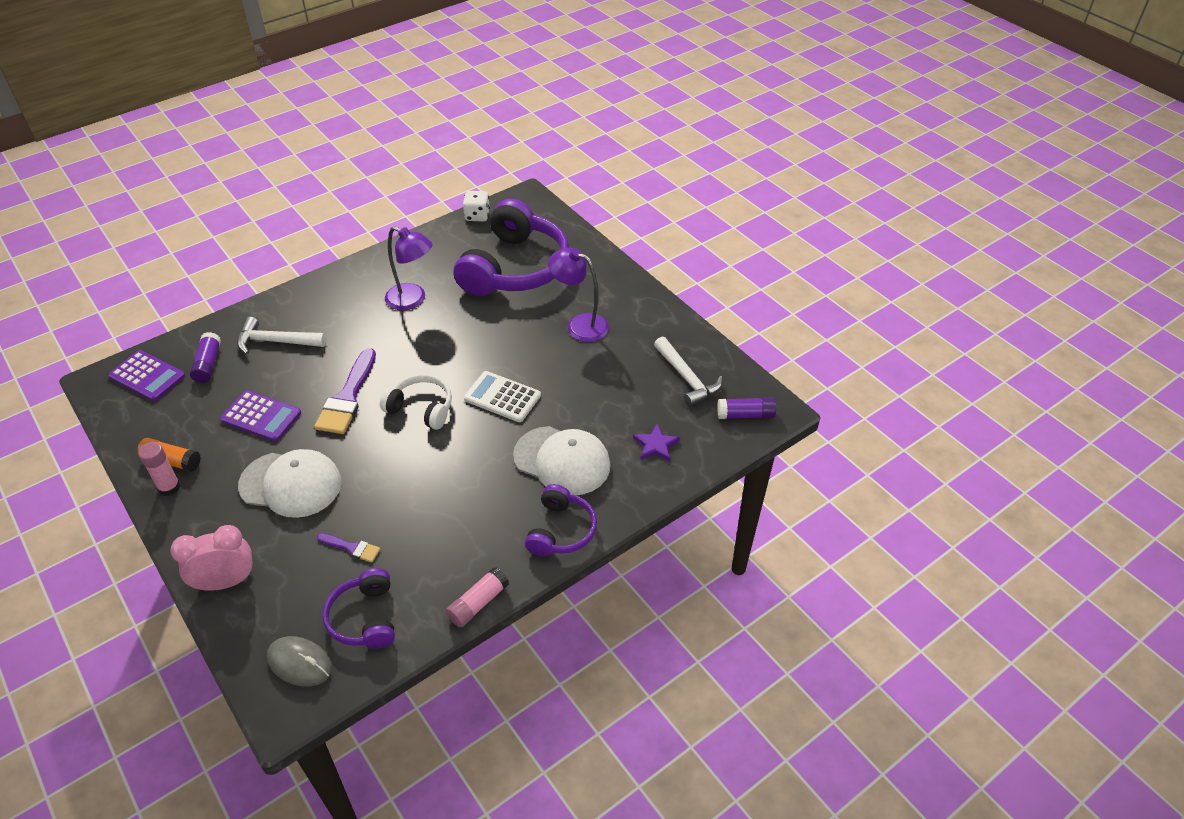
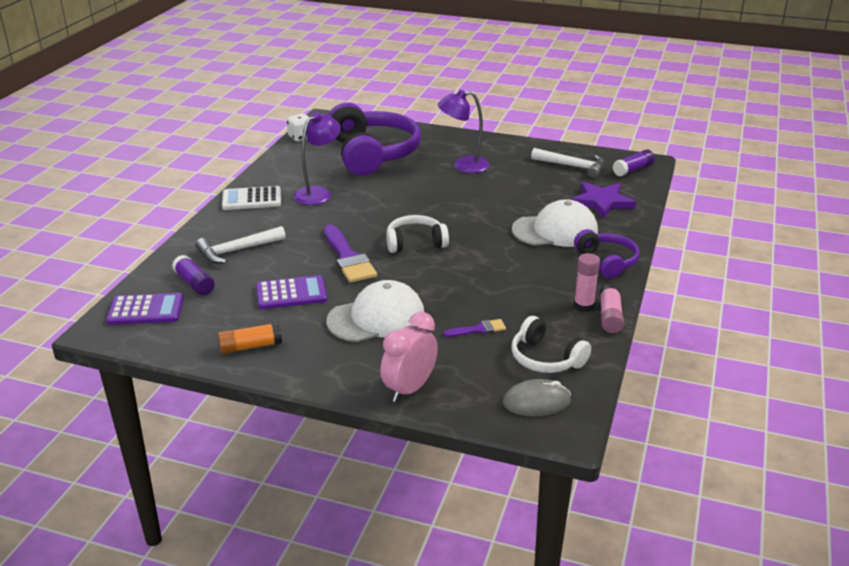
camera: 35 degrees left, 15 degrees down
(169, 487) = (273, 361): pink glue stick -> pink glue stick (584, 306)
(365, 618) = (545, 358): purple headphones -> white headphones
(412, 300) = (318, 193): purple lamp -> purple lamp turned 45 degrees counterclockwise
(502, 397) = (465, 217): white calculator -> white calculator (251, 199)
(656, 445) = (602, 202): purple star -> purple star, size x1.64

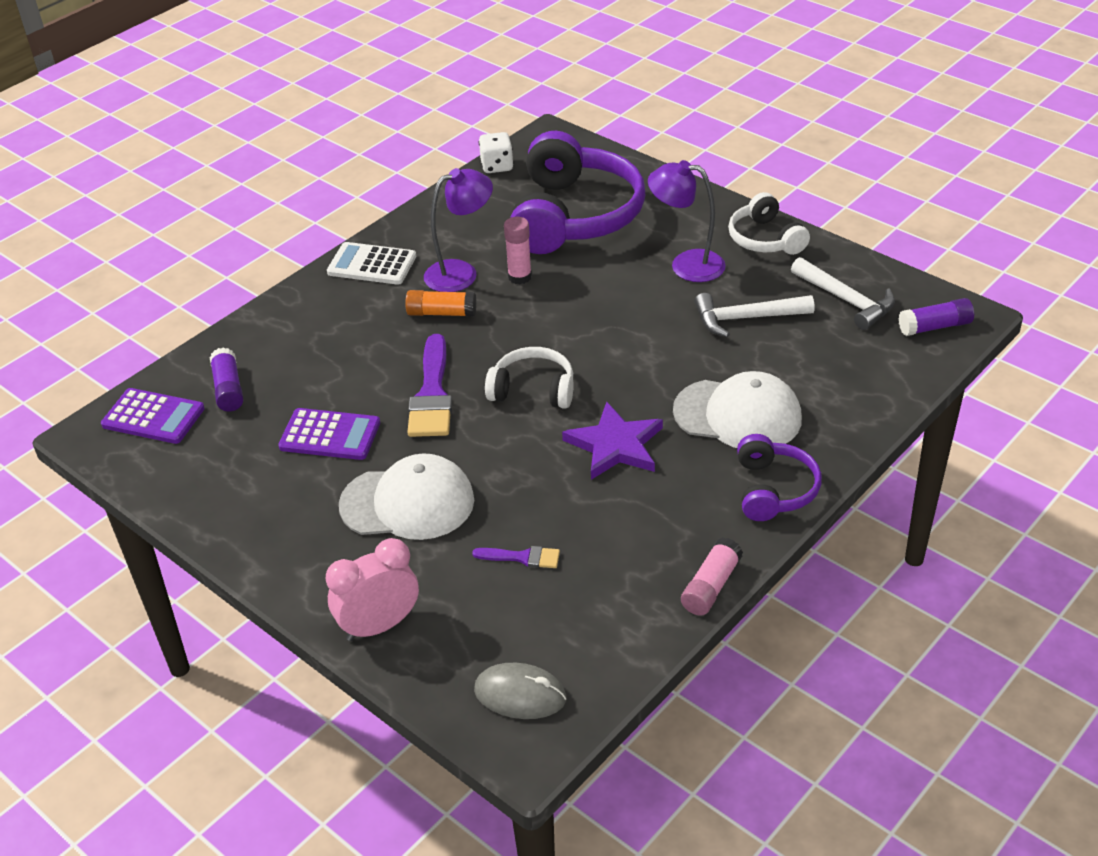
camera: 25 degrees right, 10 degrees up
(237, 250) = (306, 348): white hammer -> white hammer (746, 318)
(251, 346) = (237, 506): orange glue stick -> orange glue stick (442, 313)
(545, 358) = (577, 630): white headphones -> white headphones (765, 239)
(584, 306) = (687, 558): pink glue stick -> pink glue stick (519, 277)
(602, 202) = (843, 377): purple star -> purple star (615, 445)

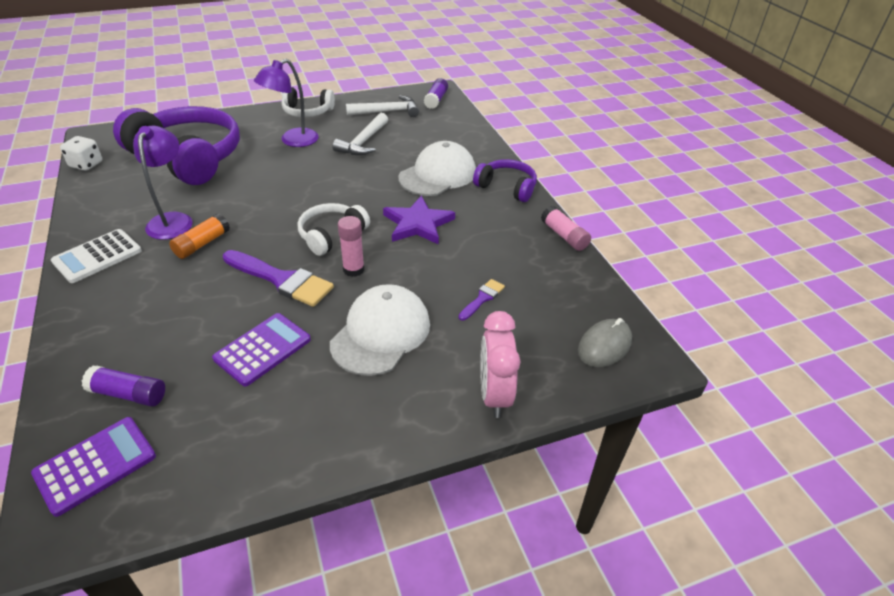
camera: 65 degrees left, 0 degrees up
(519, 277) = (214, 199): pink glue stick -> pink glue stick (353, 269)

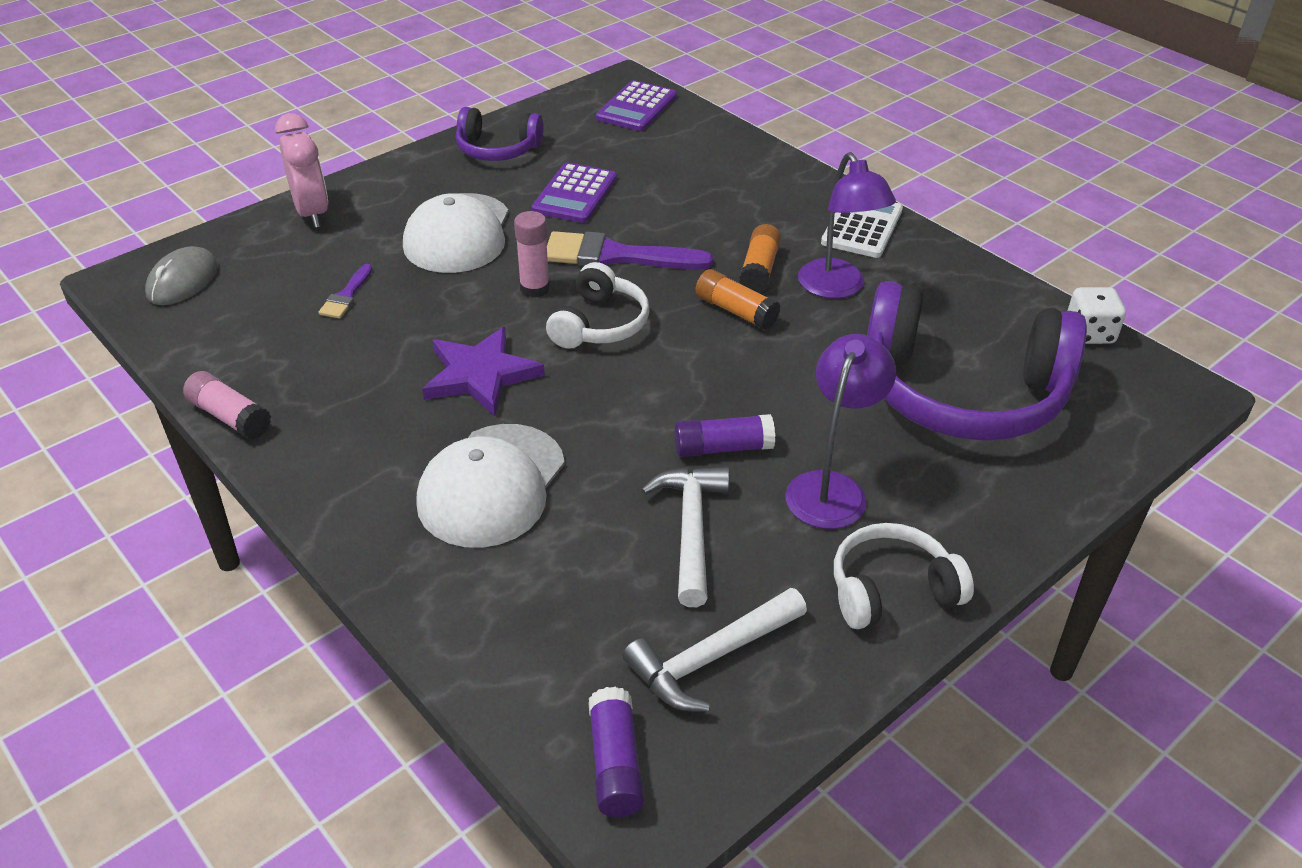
camera: 160 degrees right, 0 degrees up
(128, 394) = (664, 142): purple glue stick -> purple glue stick (723, 448)
(246, 222) = (736, 311): none -> orange glue stick
(507, 187) = (346, 493): purple headphones -> purple headphones (497, 149)

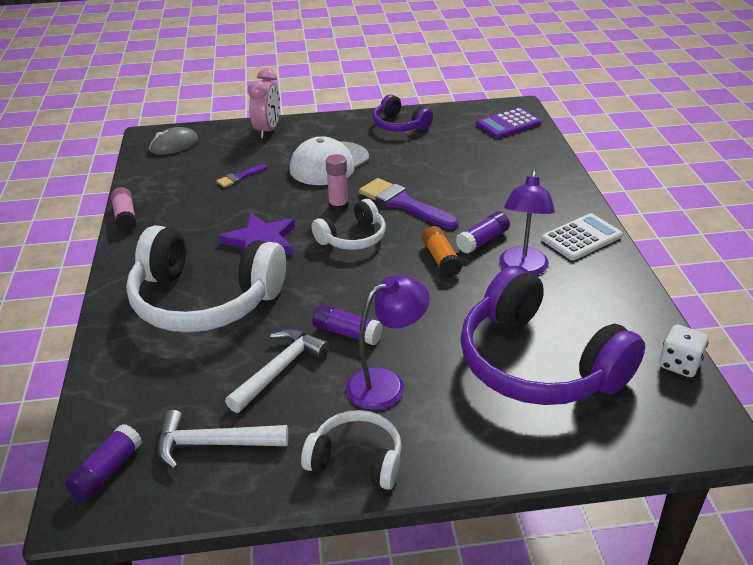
camera: 35 degrees right, 5 degrees down
(492, 485) = (204, 300): white cap -> white headphones
(575, 194) = (417, 162): purple calculator -> none
(759, 270) = (482, 240): orange glue stick -> purple glue stick

